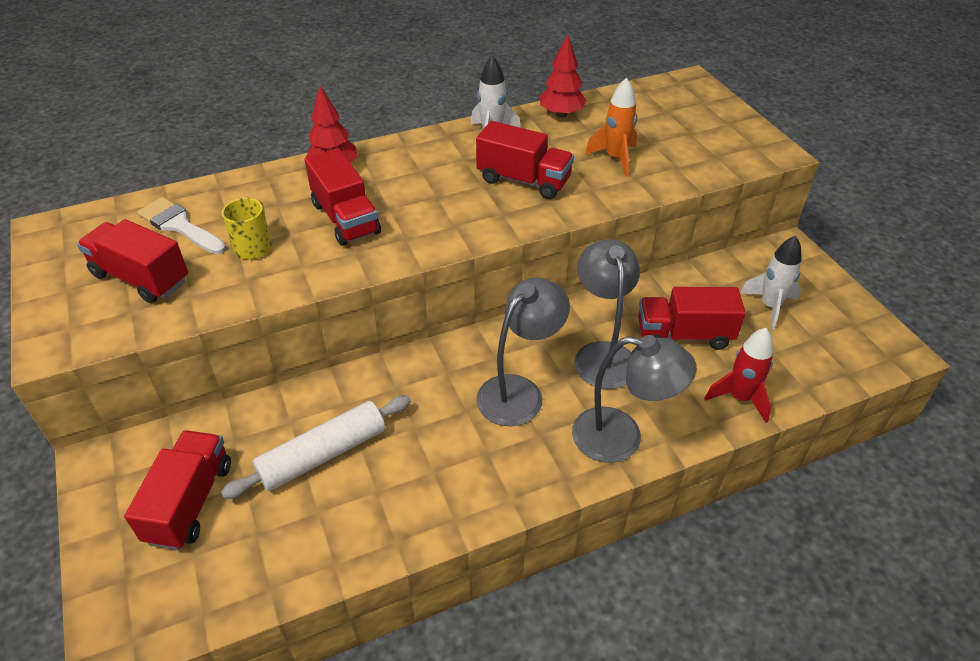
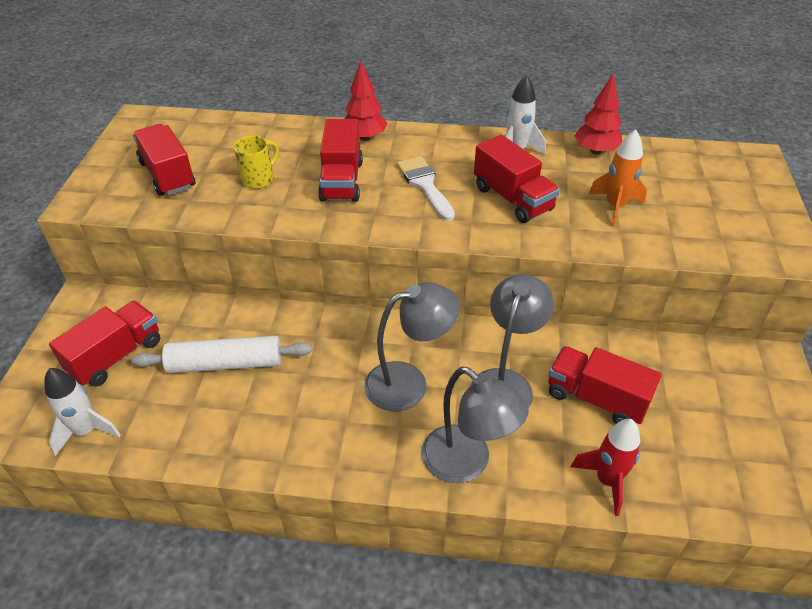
camera: 30 degrees right, 0 degrees up
(179, 225) = (222, 145): white brush -> white brush (425, 185)
(769, 306) = (706, 408): white rocket -> white rocket (86, 431)

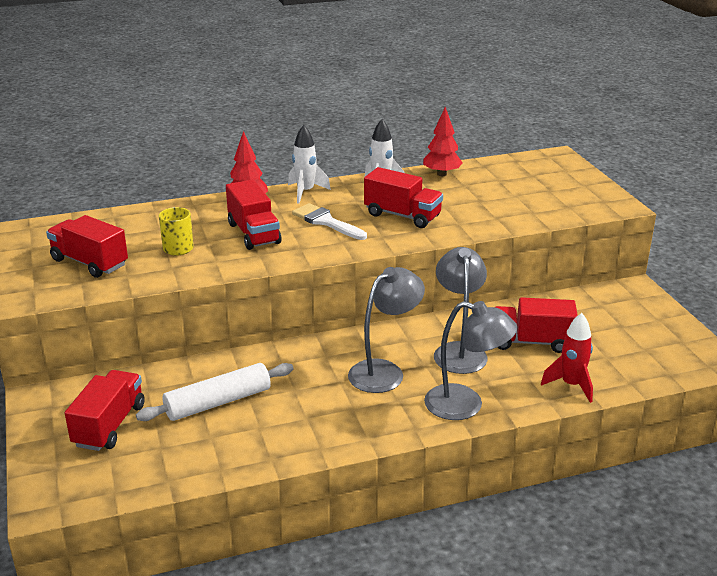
camera: 25 degrees left, 15 degrees down
(86, 431) = (127, 481): white rocket -> white rocket (305, 192)
(615, 207) = (482, 204): orange rocket -> none

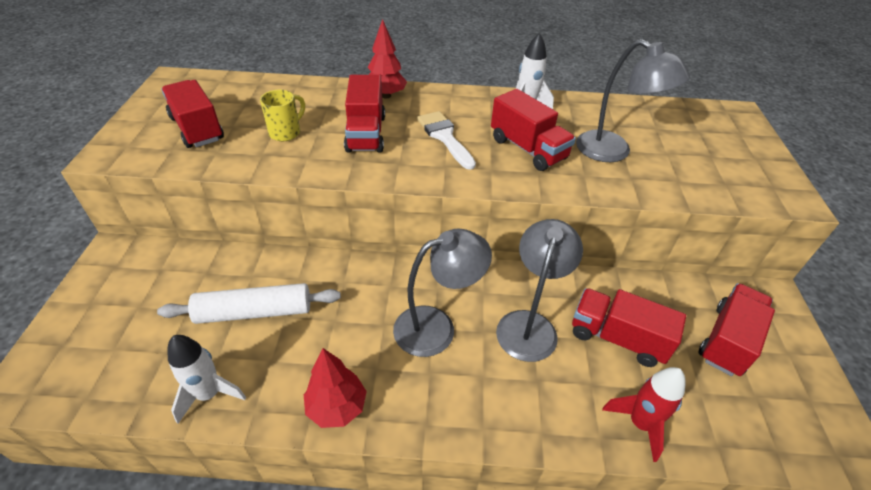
camera: 20 degrees right, 15 degrees up
(109, 425) = (143, 307): red truck -> red truck (727, 340)
(305, 192) = (447, 97): white rocket -> white rocket (209, 394)
(441, 174) = (597, 107): red tree -> red tree (337, 407)
(466, 405) = (500, 410): grey lamp -> grey lamp (613, 152)

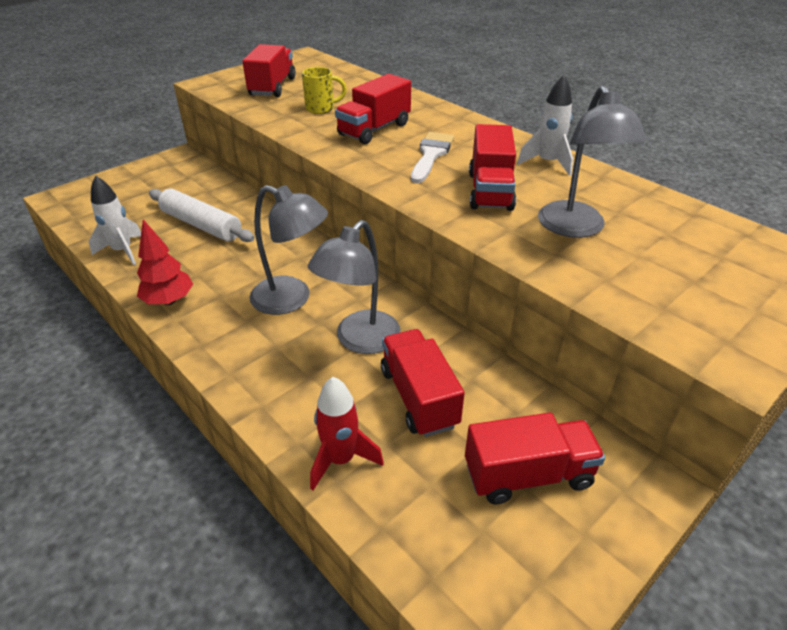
camera: 45 degrees right, 5 degrees down
(385, 95) = (432, 112): red tree -> none
(529, 324) = (360, 341): grey lamp -> grey lamp turned 150 degrees clockwise

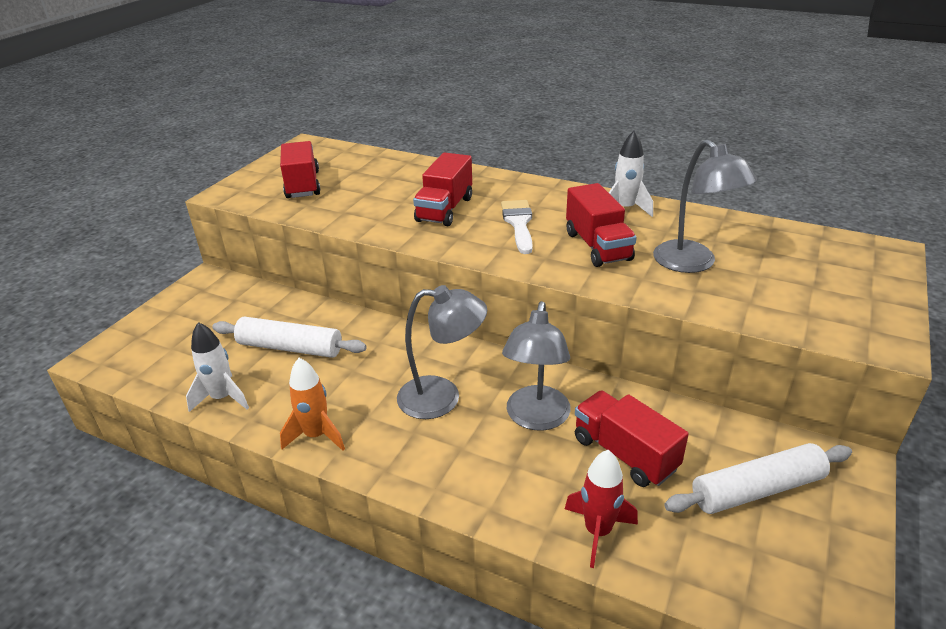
camera: 20 degrees left, 5 degrees down
(169, 301) = (316, 435): red tree -> orange rocket
(321, 108) = (374, 198): yellow mug -> none
(528, 475) = (757, 490): red truck -> white rolling pin

